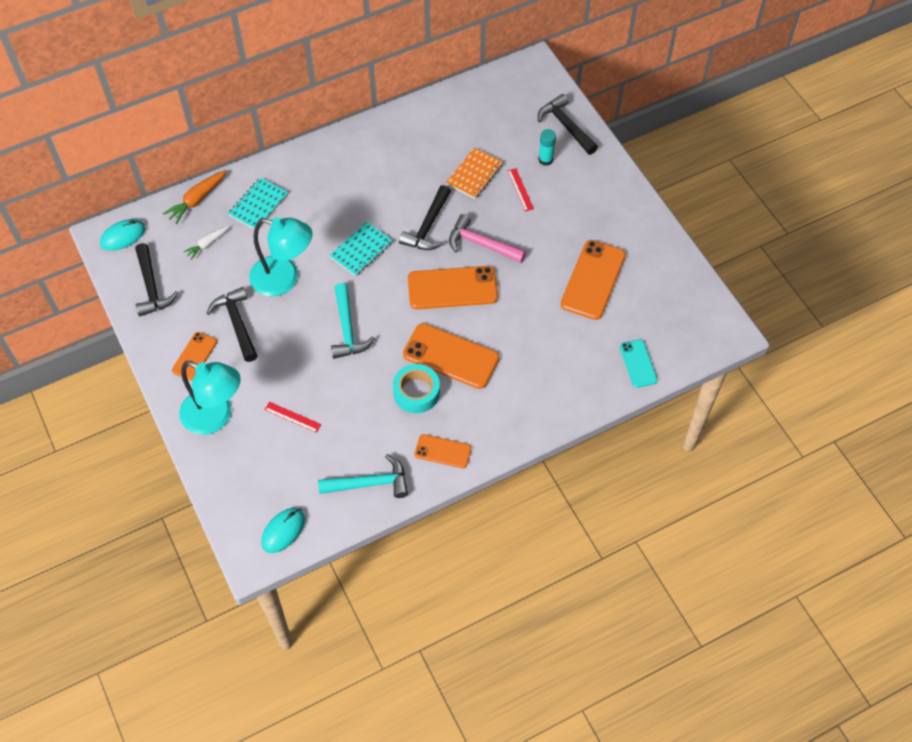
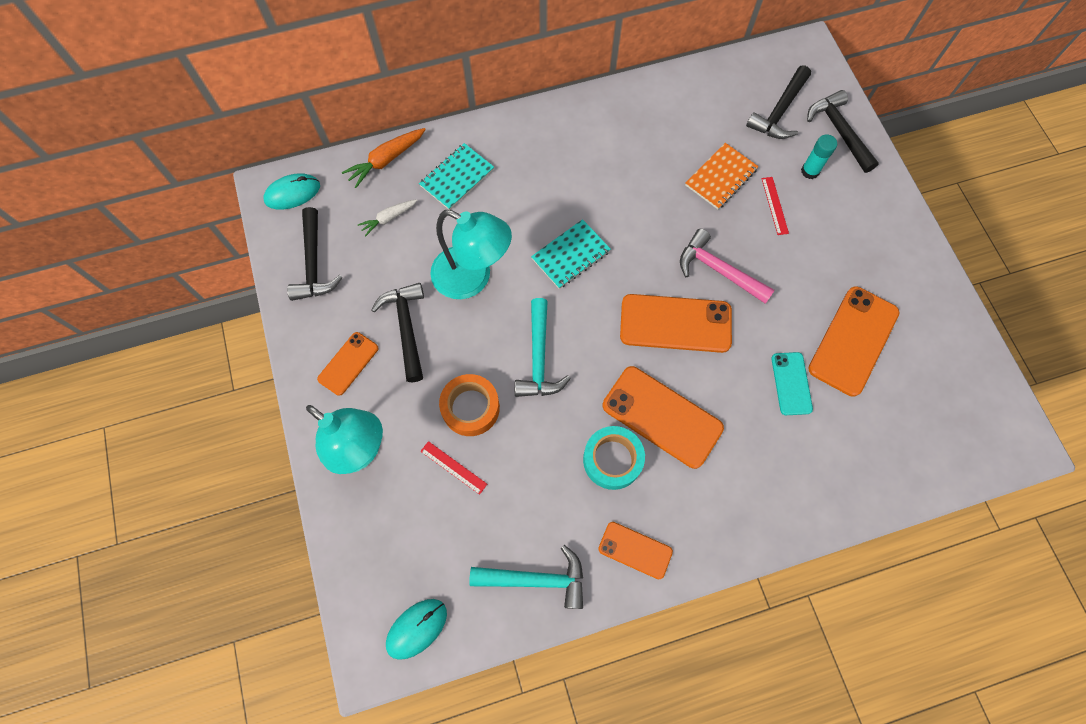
camera: 10 degrees right, 10 degrees up
(299, 373) = (470, 408): none -> orange tape
(428, 226) = (655, 236): black hammer -> black hammer (779, 111)
(638, 363) = (901, 467): turquoise phone -> turquoise phone (791, 383)

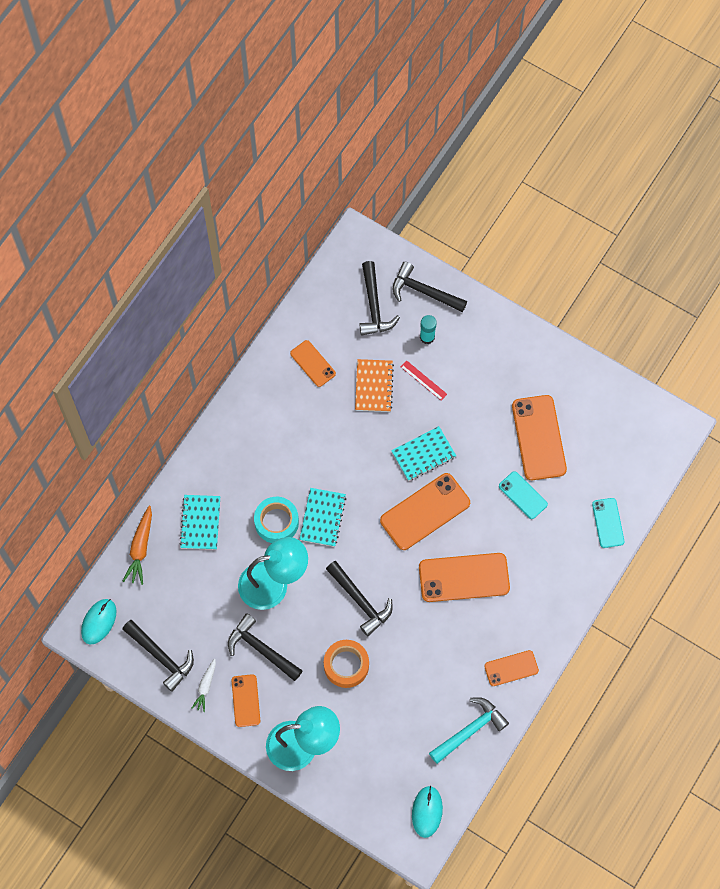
camera: 40 degrees left, 0 degrees up
(388, 218) = (181, 587): white carrot -> white carrot (205, 687)
(453, 467) = (367, 708): red ruler -> none
(539, 357) = (360, 601): turquoise hammer -> black hammer
(612, 460) = (456, 627): turquoise tape -> turquoise tape (276, 522)
(679, 120) = (312, 363): none -> orange phone
(718, 270) = (423, 454): pink hammer -> turquoise notebook
(865, 482) = (608, 523): none -> turquoise phone

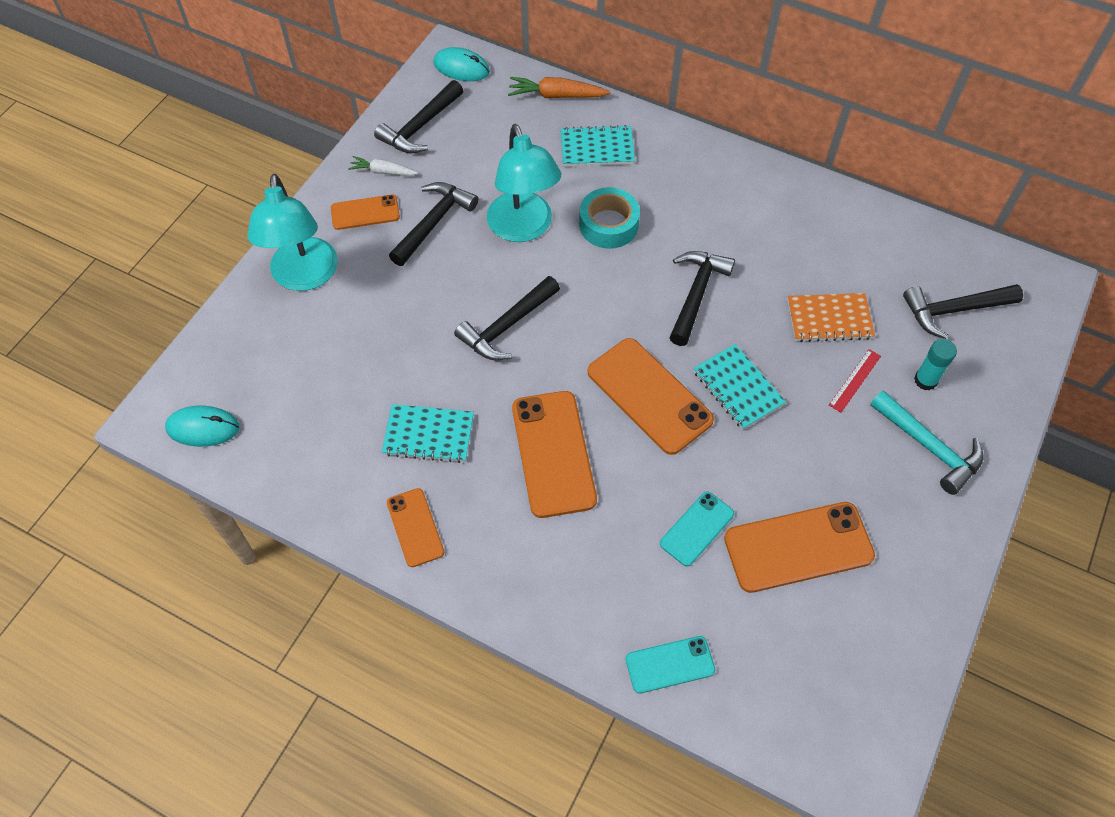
camera: 85 degrees right, 10 degrees down
(312, 363) = (844, 246): orange phone -> none
(322, 518) = (622, 274): turquoise notebook -> turquoise notebook (428, 435)
(346, 665) = (414, 316): orange tape -> none
(424, 291) = (998, 372): black hammer -> black hammer (696, 294)
(470, 730) = (319, 476): turquoise hammer -> turquoise hammer (928, 447)

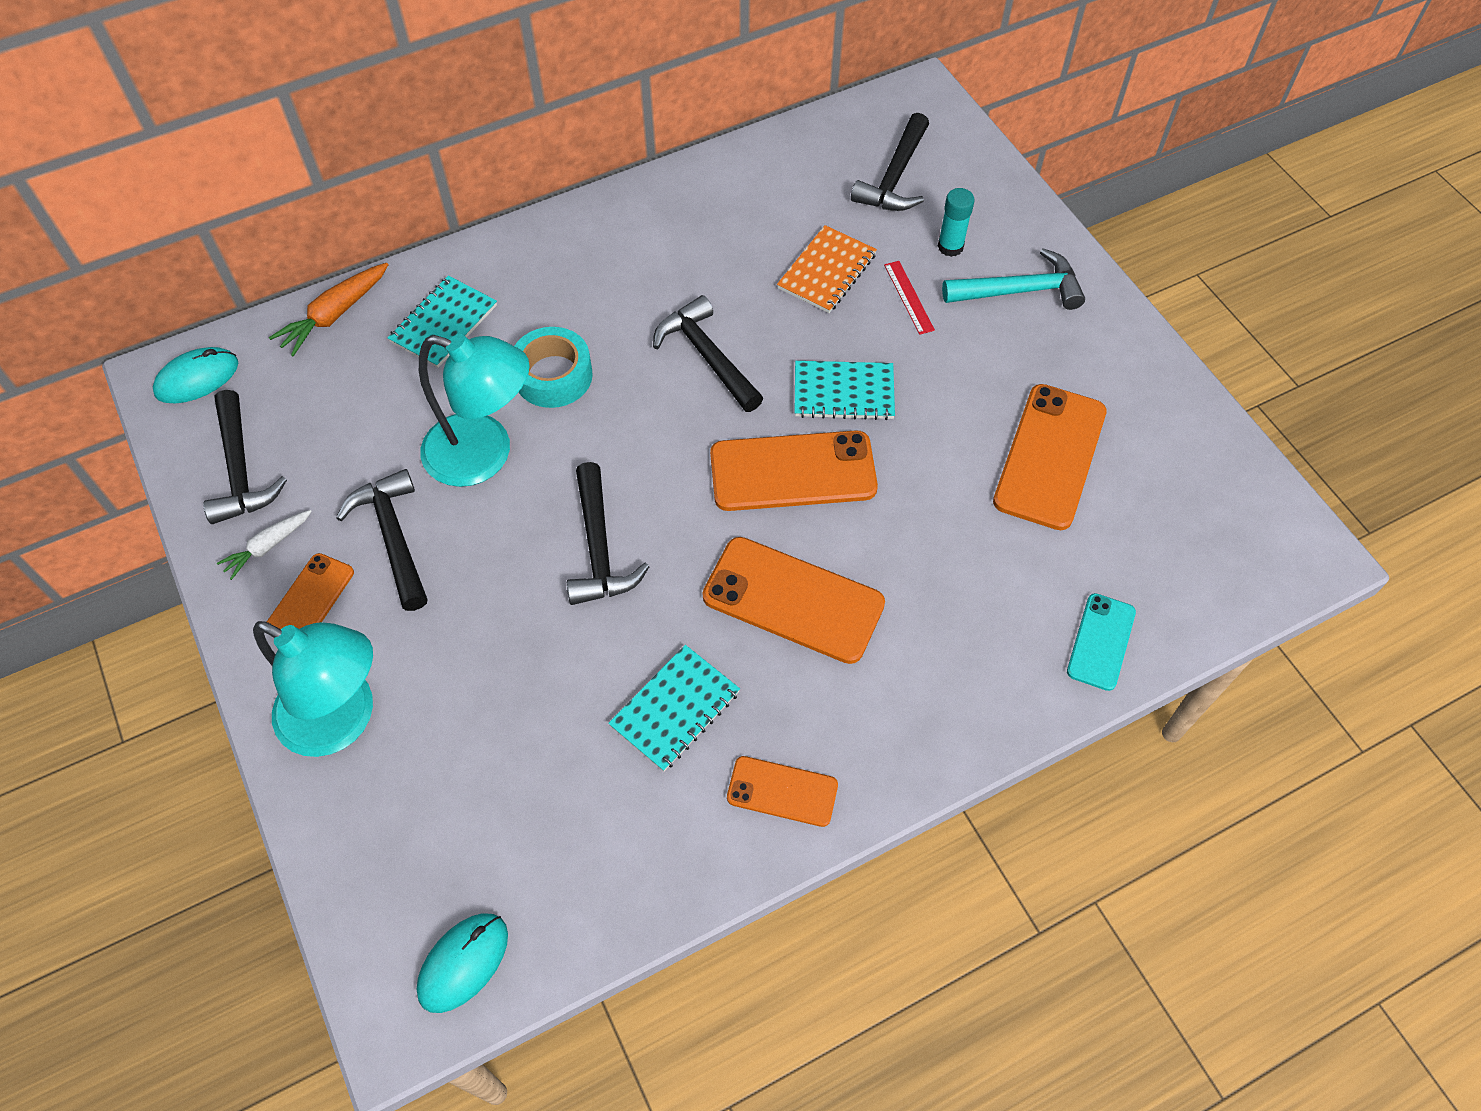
camera: 55 degrees left, 0 degrees up
(697, 529) = (972, 526): turquoise phone -> none

